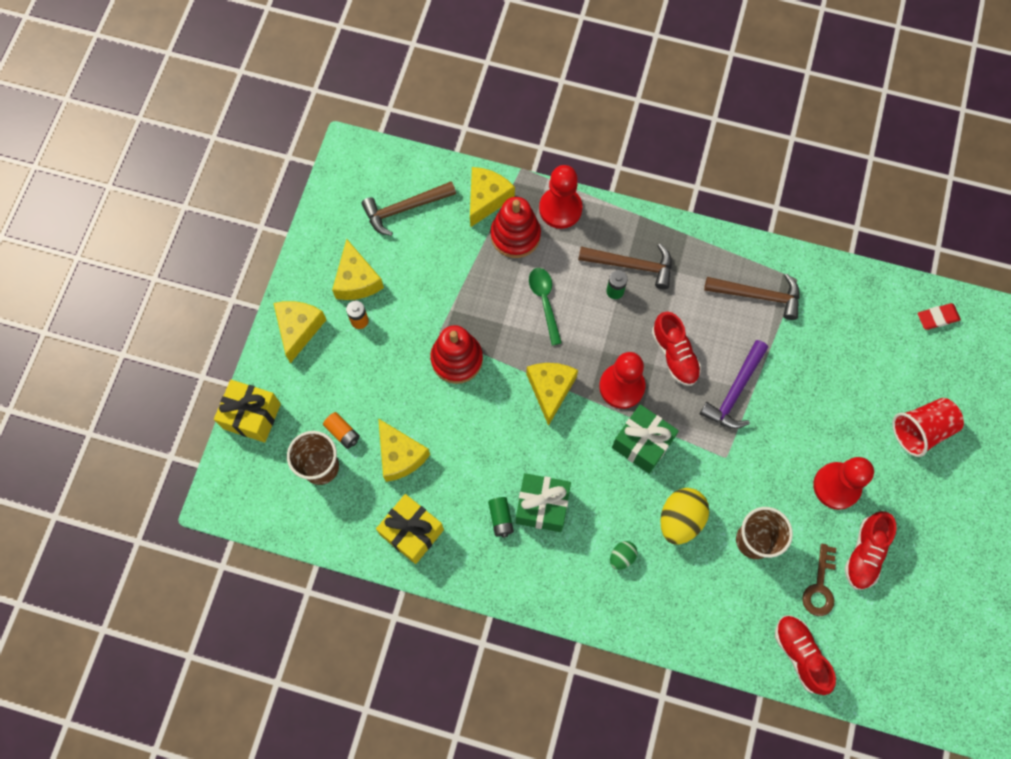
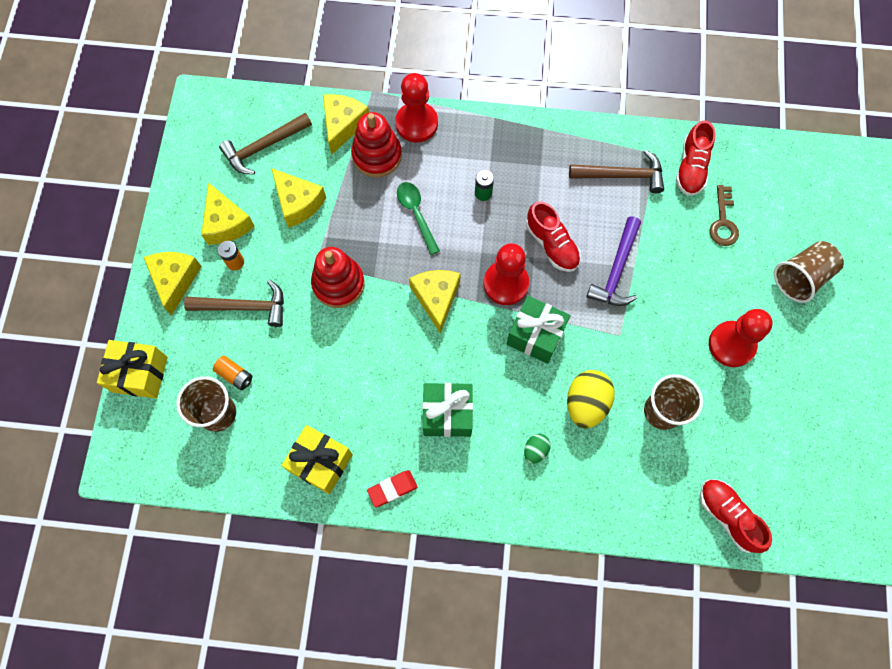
camera: 10 degrees left, 0 degrees up
(400, 455) = (296, 388): yellow cheese -> yellow cheese (298, 203)
(501, 518) = (408, 433): green battery -> none
(631, 265) = (494, 166): brown hammer -> brown hammer (244, 307)
(820, 586) = (734, 445): brown key -> brown key (723, 222)
(864, 553) = (771, 405): red shoe -> red shoe (691, 168)
(920, 430) = (801, 277): red cup -> brown cup
(937, 318) = (795, 169): red eraser -> red eraser (392, 489)

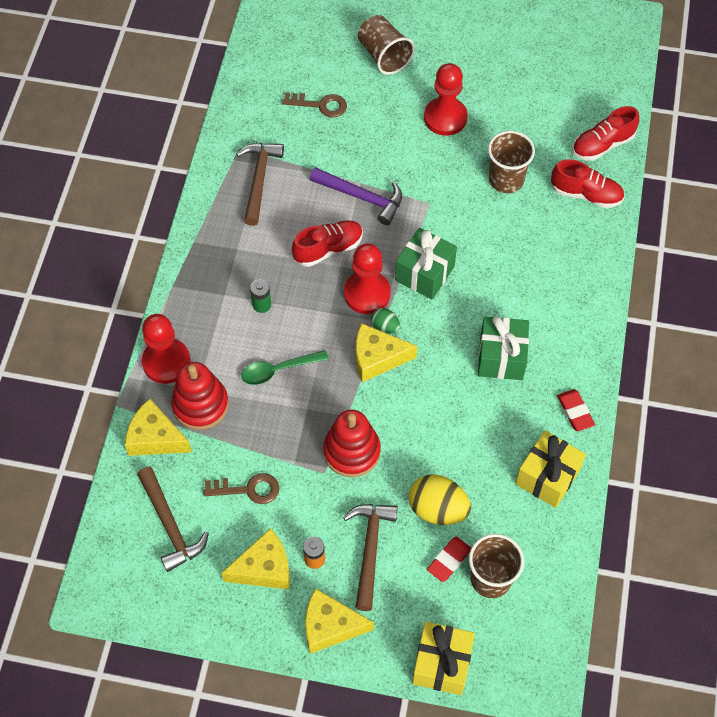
camera: 85 degrees left, 10 degrees down
(235, 375) = (449, 560): orange battery -> red eraser
(298, 203) = (248, 489): yellow cheese -> brown key
(535, 450) = (540, 285): green egg -> green egg (385, 326)
(586, 403) = (496, 239): yellow egg -> yellow egg (437, 509)
(691, 168) = (259, 122): red shoe -> red shoe (586, 194)

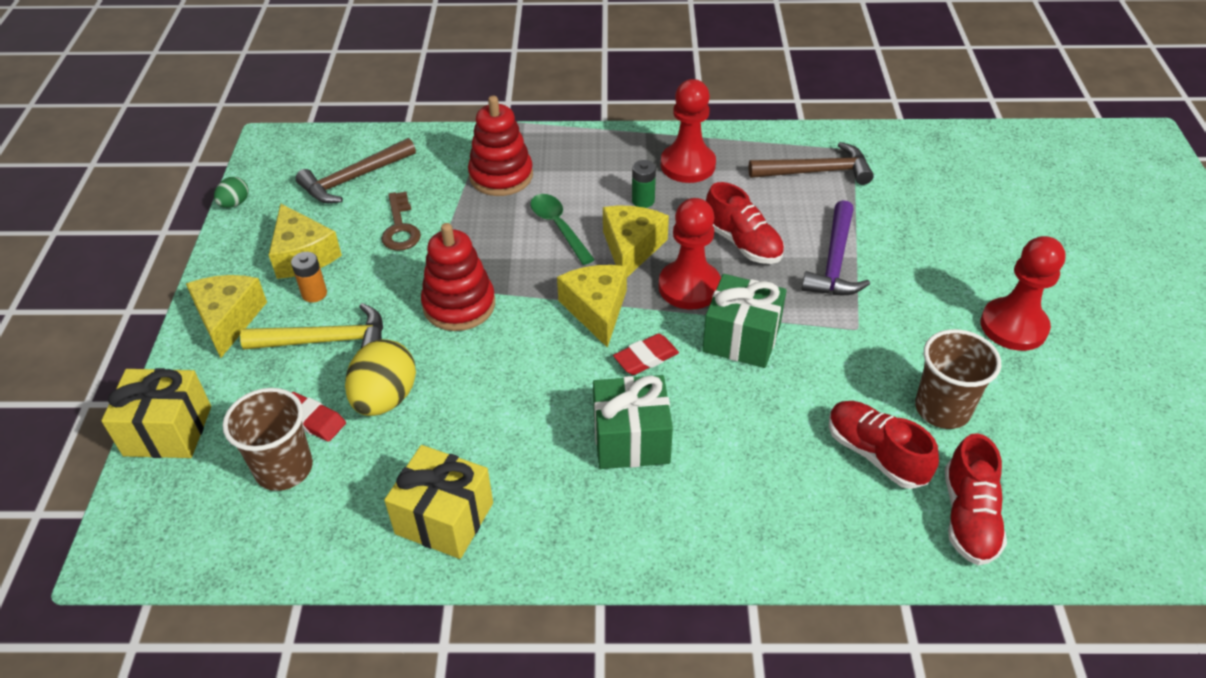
camera: 80 degrees right, 15 degrees down
(155, 438) = (455, 152): yellow cheese -> yellow cheese (631, 248)
(166, 362) = (548, 144): red pawn -> red pawn (687, 165)
(320, 105) = (957, 204): brown key -> none
(370, 550) = (326, 340): brown hammer -> yellow hammer
(384, 56) = (1078, 250): brown cup -> none
(385, 326) = (645, 311): green egg -> green egg (235, 203)
(575, 412) = (559, 543): red eraser -> red eraser (646, 358)
(602, 145) = (1083, 531): red shoe -> red shoe (875, 454)

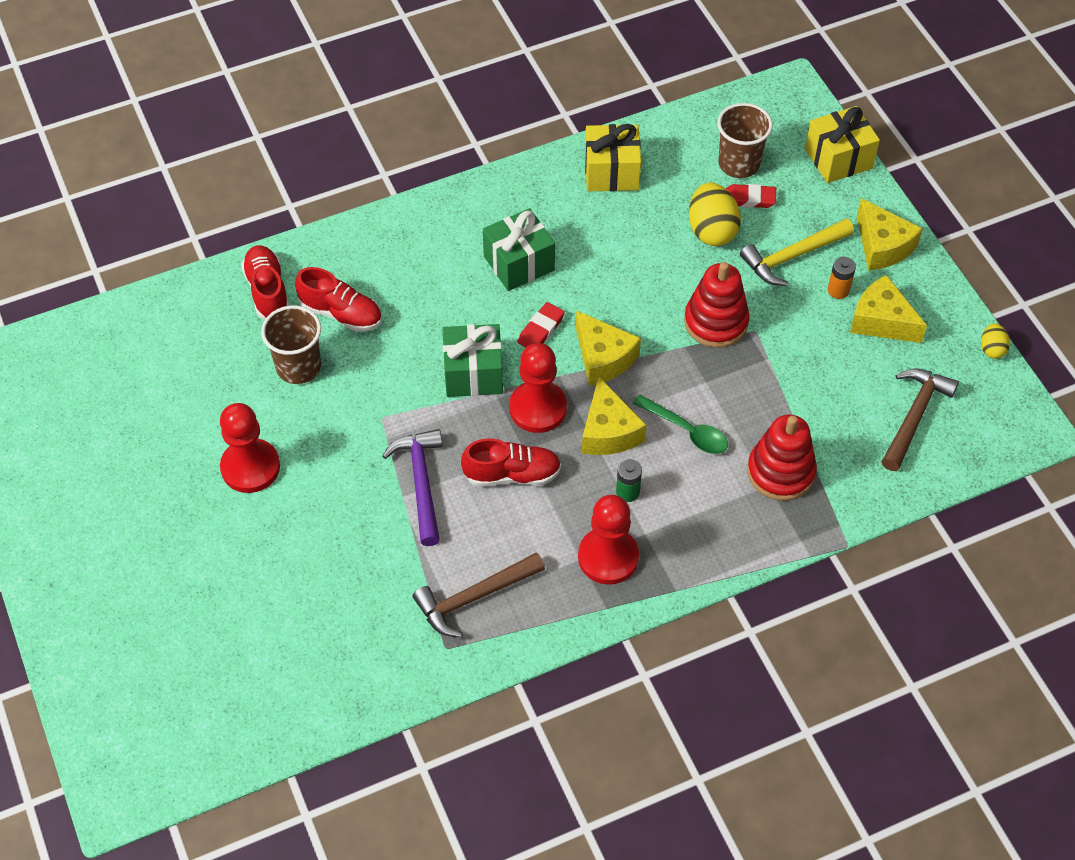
camera: 155 degrees right, 10 degrees up
(235, 203) = (992, 349): green egg -> yellow egg
(400, 228) = (825, 378): brown key -> none
(742, 243) = (512, 474): red shoe -> red shoe turned 150 degrees clockwise

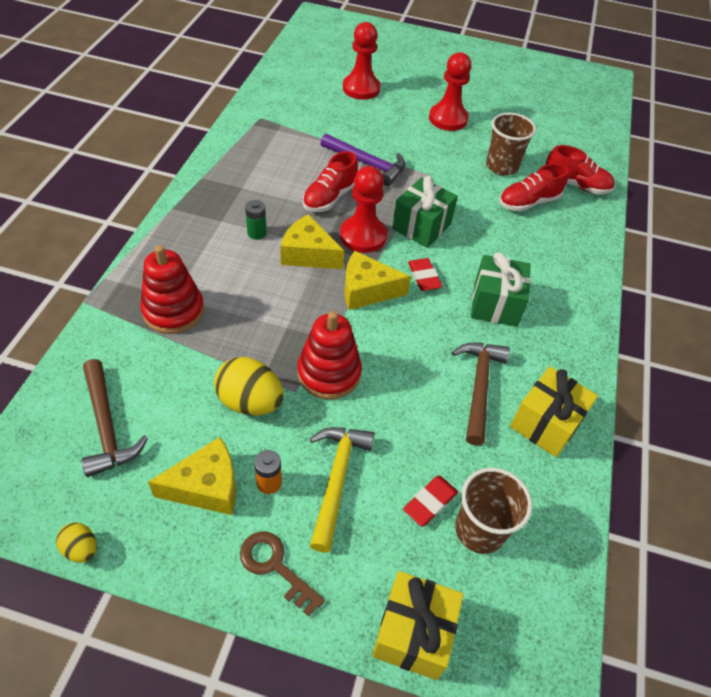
camera: 125 degrees right, 5 degrees down
(474, 597) = (273, 141): brown hammer -> brown hammer (479, 387)
(608, 557) = (228, 198): red pawn -> red pawn (361, 88)
(687, 431) = (262, 289): green spoon -> none
(711, 230) = (420, 443): yellow egg -> yellow egg (250, 402)
(882, 246) = (275, 566): yellow cheese -> brown key

